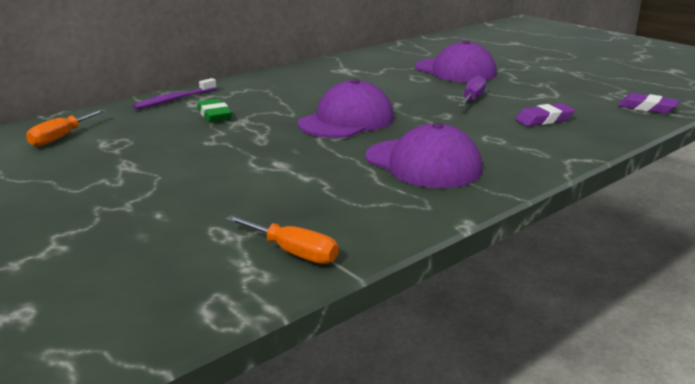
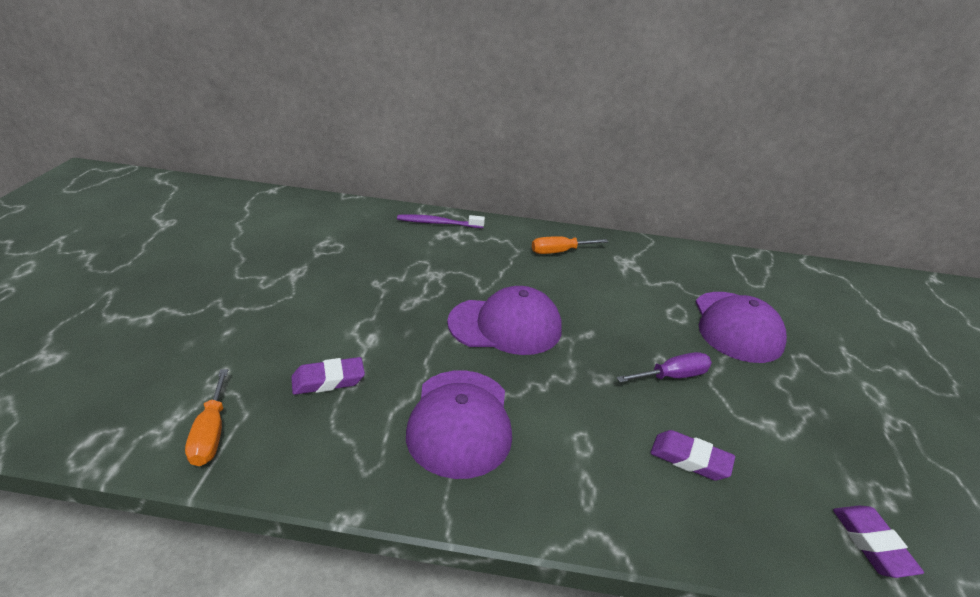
camera: 45 degrees right, 10 degrees up
(61, 137) = (315, 222): orange screwdriver -> orange screwdriver (559, 252)
(214, 115) = (430, 256): green eraser -> none
(304, 192) = (328, 380): none -> purple eraser

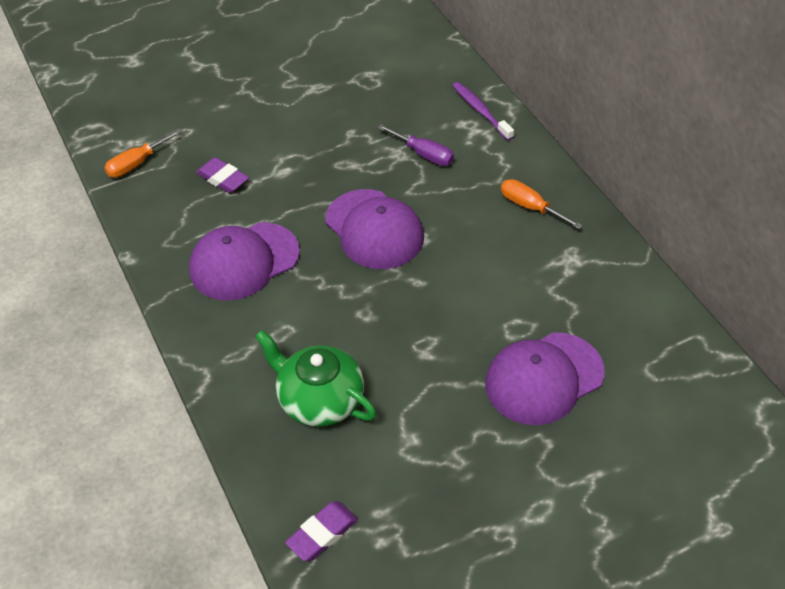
camera: 60 degrees right, 15 degrees up
(672, 376) = (413, 356): purple screwdriver -> purple screwdriver (424, 154)
(690, 459) = (319, 400): purple eraser -> green teapot

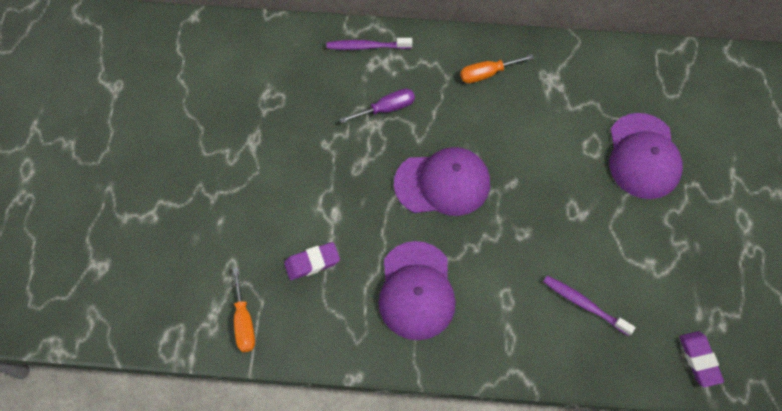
camera: 60 degrees left, 15 degrees up
(319, 400) = (584, 304): green teapot -> purple toothbrush

